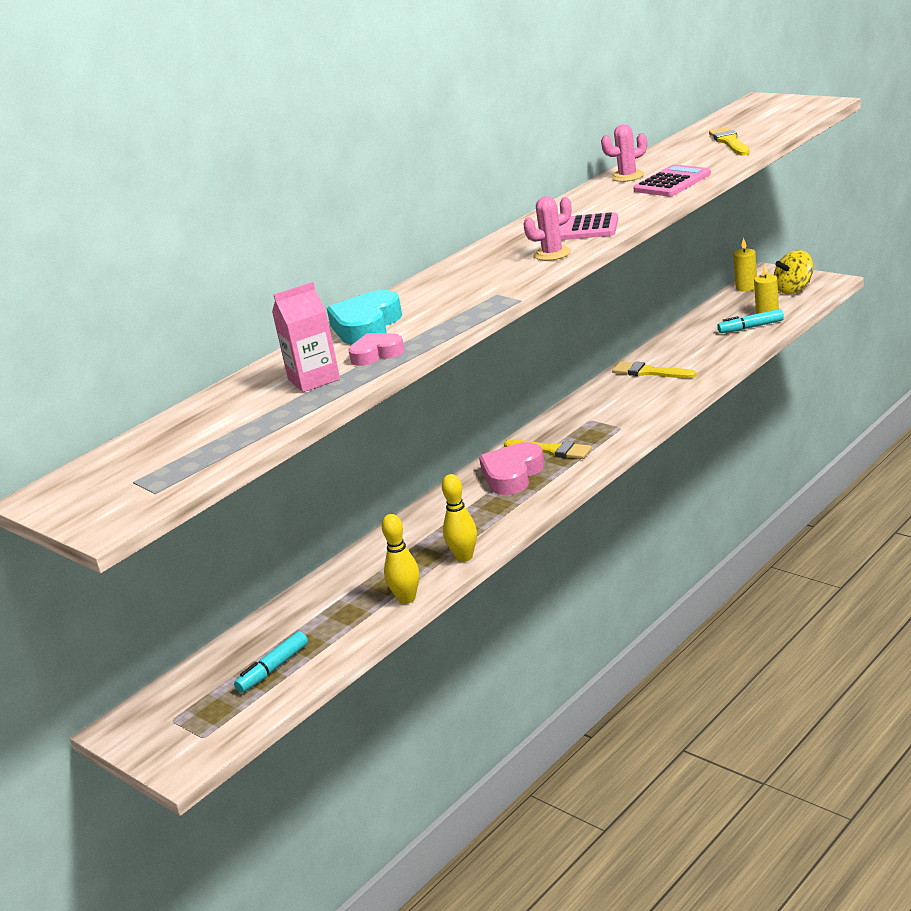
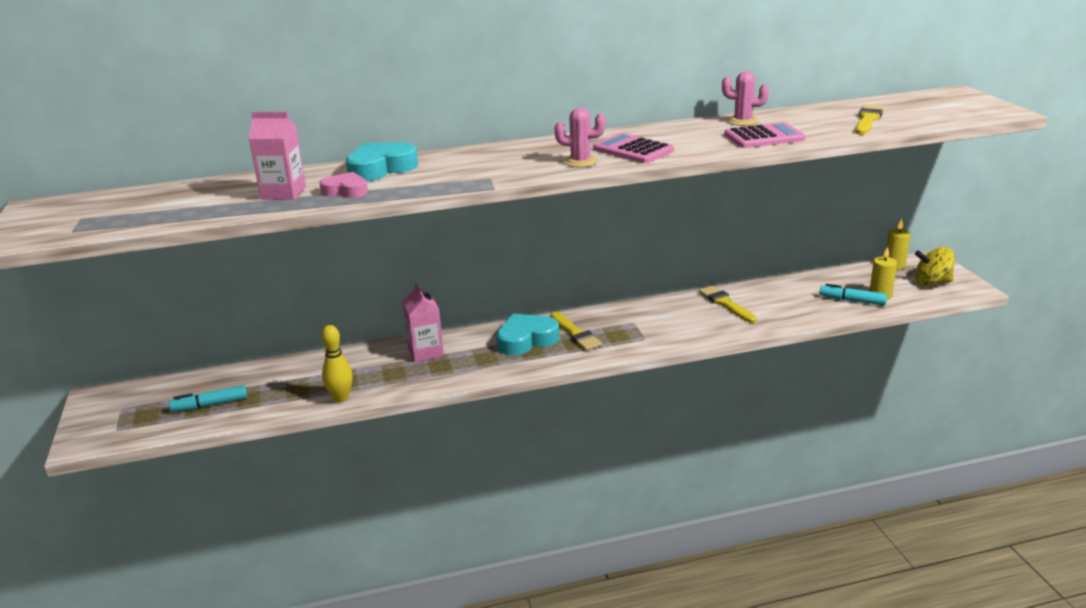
camera: 30 degrees right, 0 degrees up
(429, 527) = (426, 352): none -> pink carton
(464, 557) = (413, 386): yellow bowling pin -> none
(512, 475) = (526, 340): pink heart -> turquoise heart

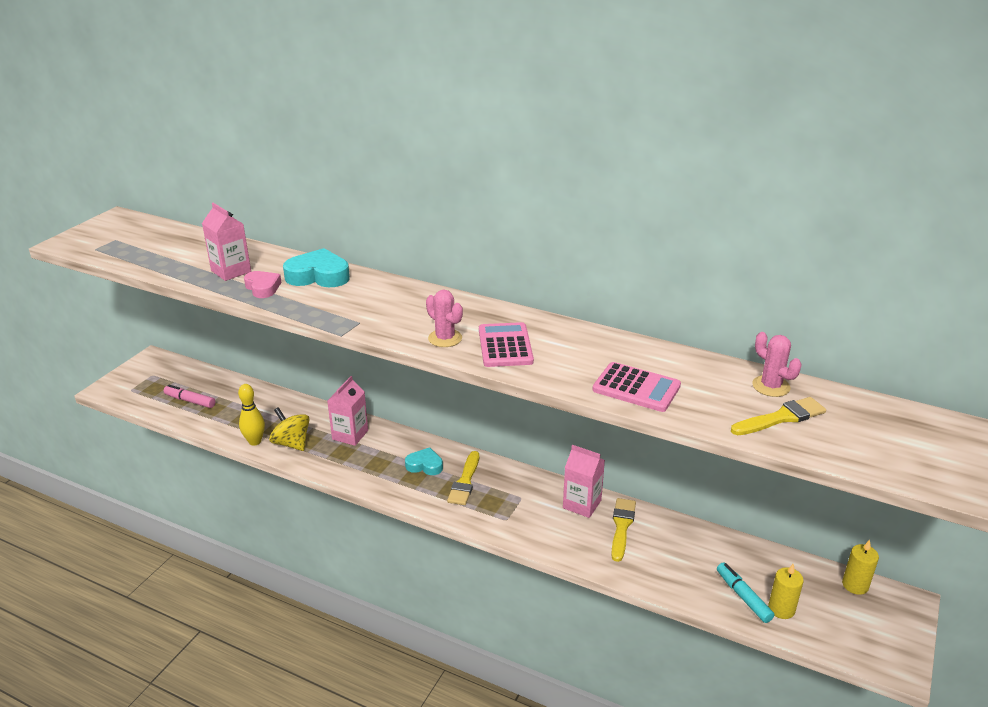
camera: 40 degrees right, 5 degrees up
(210, 405) = (190, 401): turquoise marker -> pink marker
(526, 340) = (425, 465): turquoise heart -> turquoise heart, size x0.62
(680, 305) = (582, 504): none -> pink carton
(743, 121) = (659, 358): pink cactus -> pink cactus (771, 386)
(932, 283) = (862, 630): yellow spinning top -> yellow spinning top (291, 443)

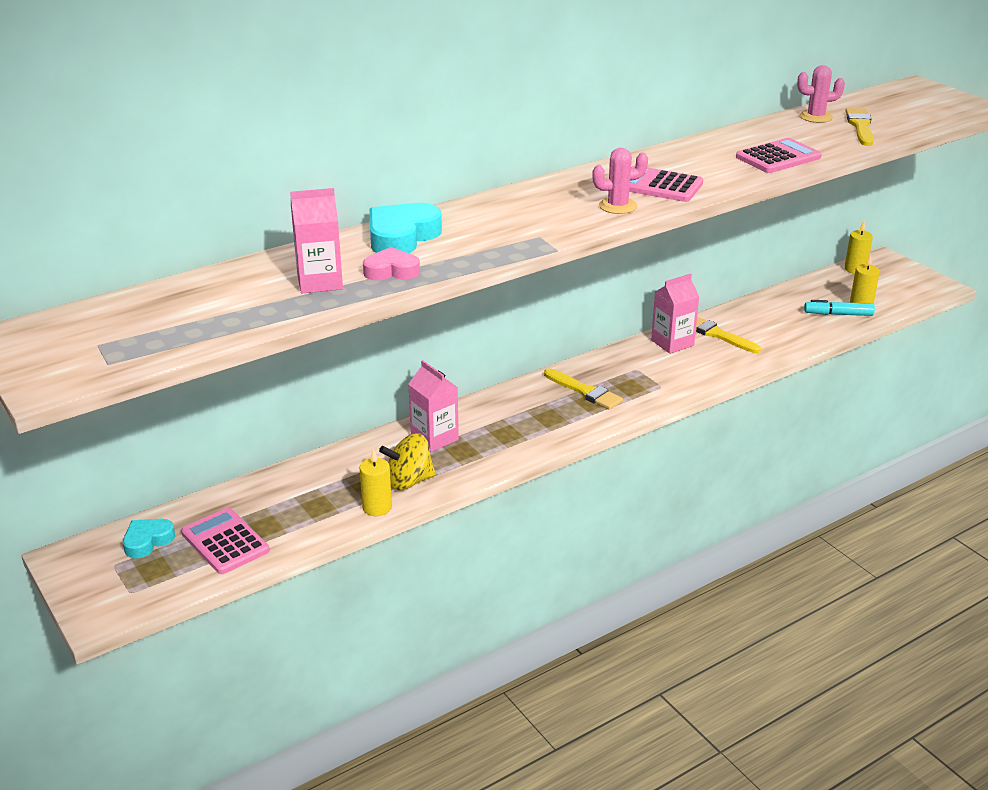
camera: 60 degrees left, 0 degrees up
(190, 401) = (225, 542): pink marker -> pink calculator
(255, 441) = (377, 507): yellow bowling pin -> yellow candle
(425, 465) = (536, 406): turquoise heart -> turquoise heart (147, 541)

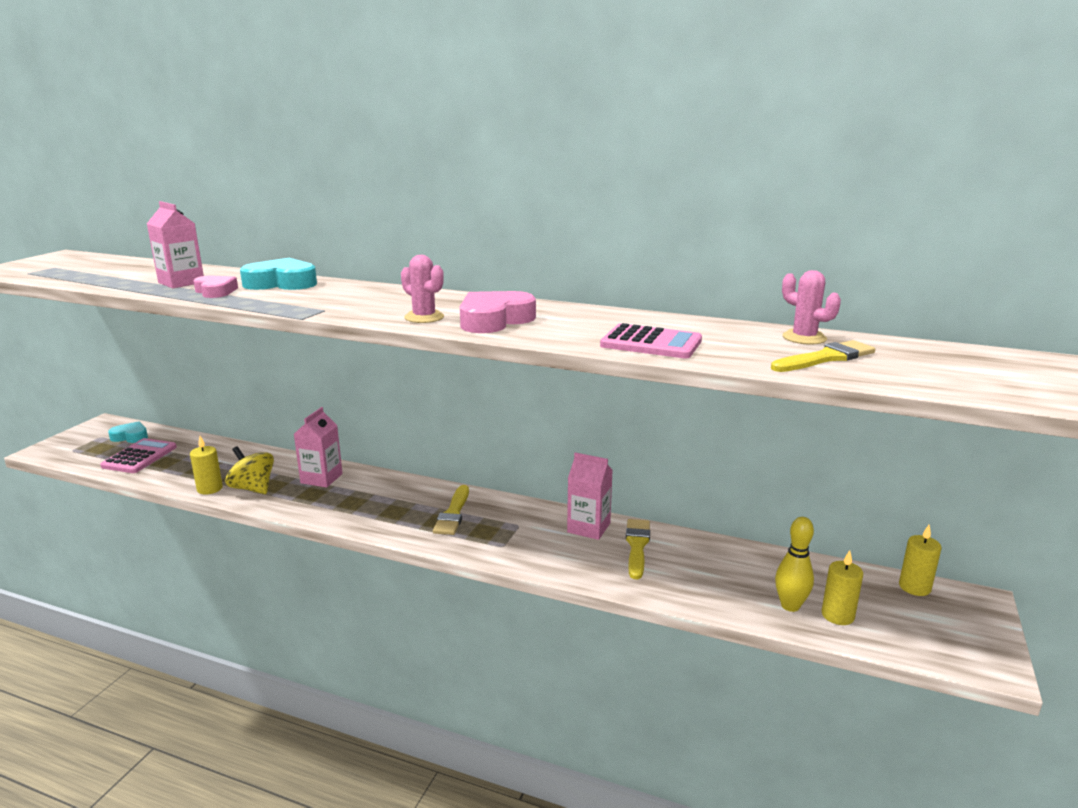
camera: 55 degrees right, 10 degrees down
(659, 186) = (494, 320): pink calculator -> pink heart
(838, 314) = (790, 606): turquoise marker -> yellow bowling pin

